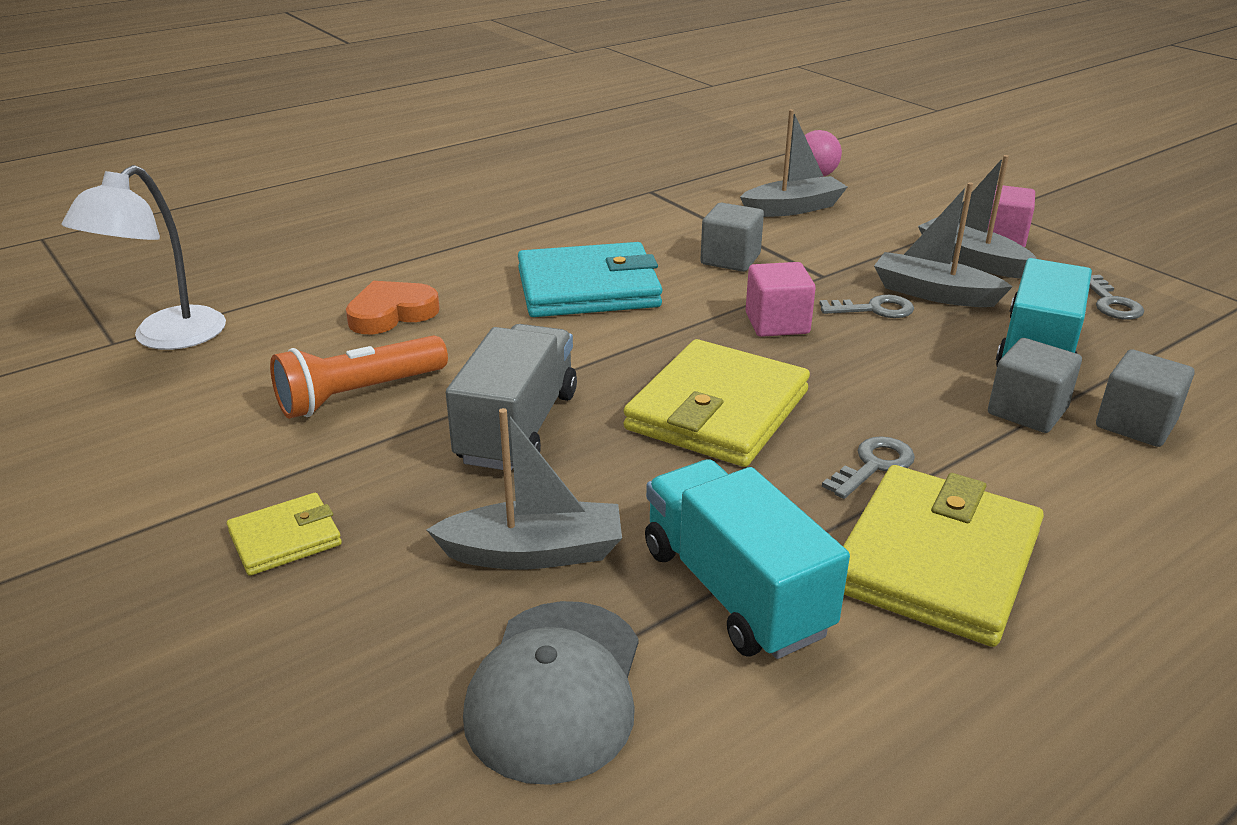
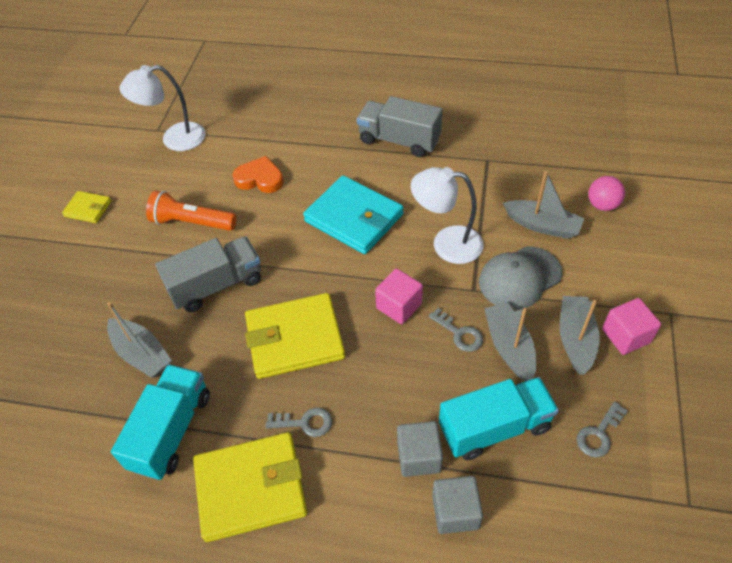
camera: 50 degrees right, 20 degrees up
(285, 538) = (91, 281): yellow wallet -> yellow wallet (88, 209)
(522, 214) = (399, 140): none -> grey truck
(556, 689) = (75, 416): grey cap -> grey cap (519, 278)
(730, 259) = (446, 244): grey cube -> white lamp

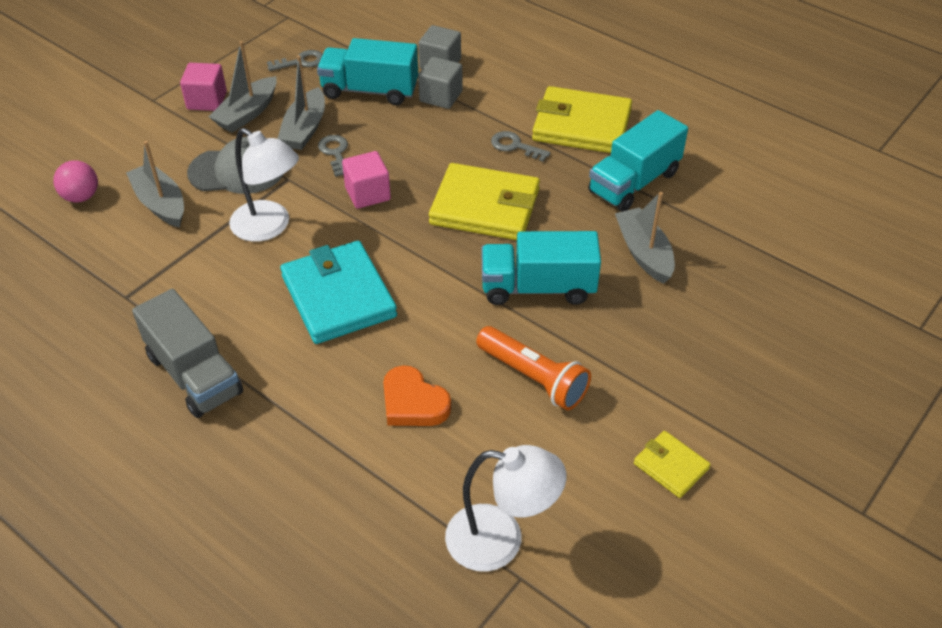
camera: 155 degrees left, 5 degrees down
(216, 285) = (538, 288): grey truck -> turquoise truck

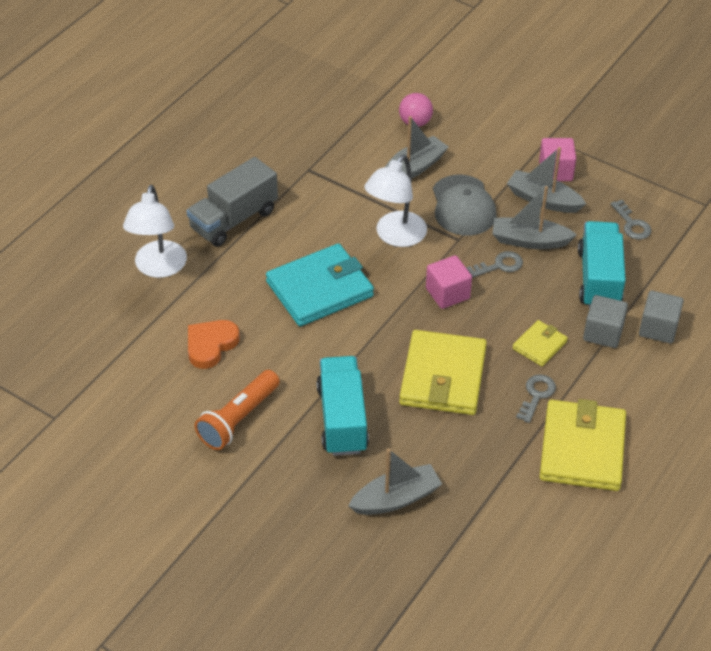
camera: 85 degrees right, 0 degrees up
(500, 540) = (85, 405): white lamp -> white lamp (158, 268)
(634, 182) = (498, 493): turquoise truck -> none
(671, 466) = (149, 511): yellow wallet -> yellow wallet (539, 345)

